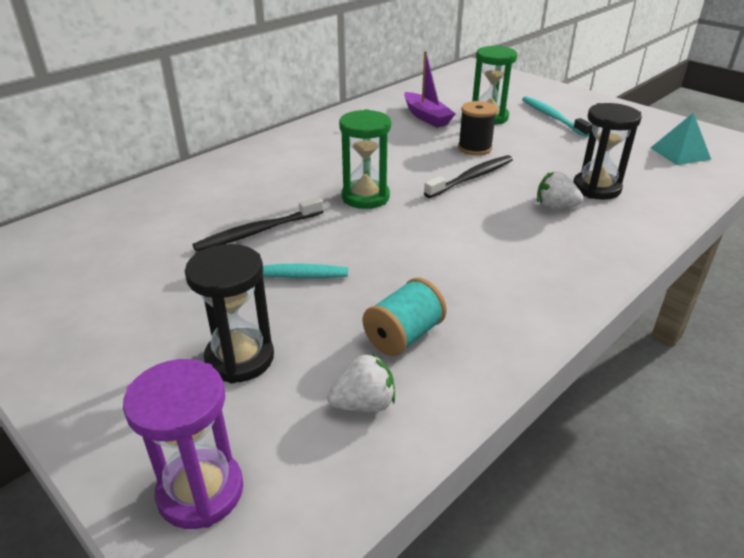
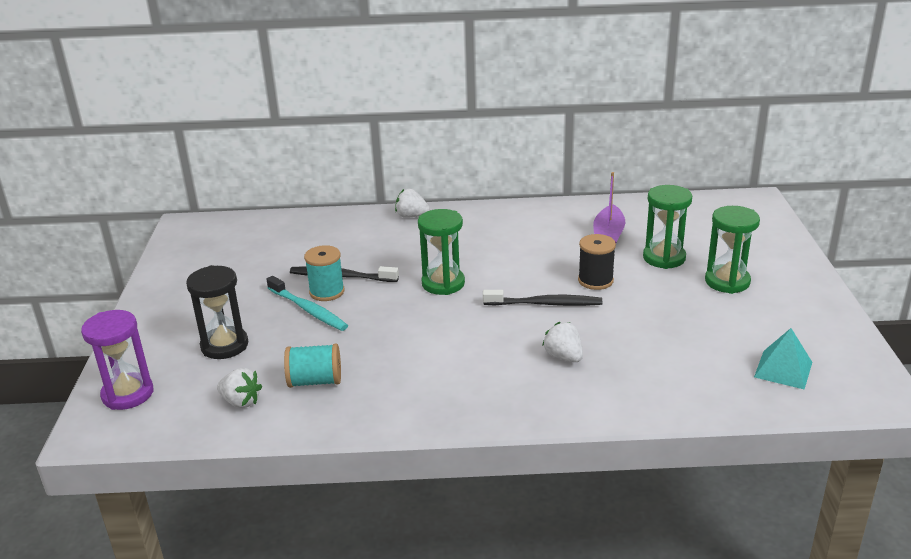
camera: 45 degrees right, 5 degrees down
(238, 158) = (411, 216): none -> white strawberry
(266, 251) = (327, 292): none -> turquoise spool
(552, 117) = (727, 281): turquoise toothbrush -> green hourglass
(596, 188) = (629, 360): black hourglass -> none

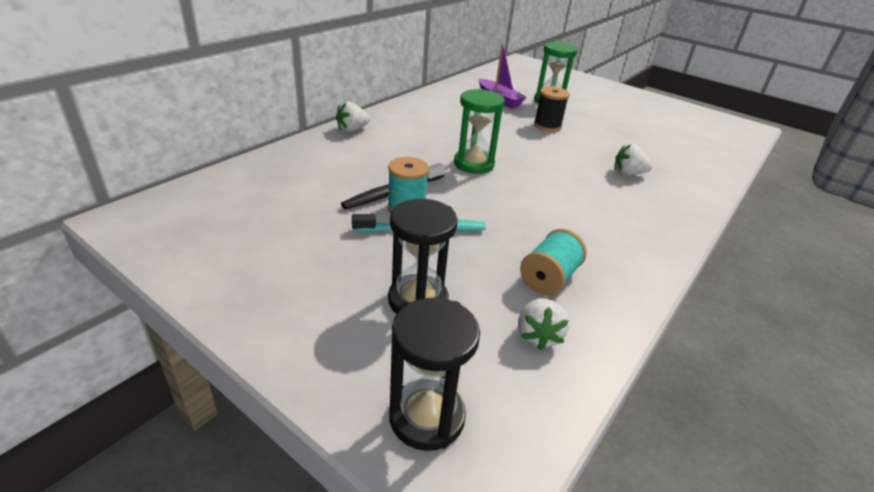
camera: 55 degrees left, 5 degrees up
(128, 394) = (426, 417): purple hourglass -> black hourglass
(241, 402) = (538, 335): white strawberry -> white strawberry turned 120 degrees clockwise
(545, 304) = (554, 149): black toothbrush -> none
(727, 281) = (598, 102): green hourglass -> none
(783, 369) = (705, 133): turquoise pyramid -> none

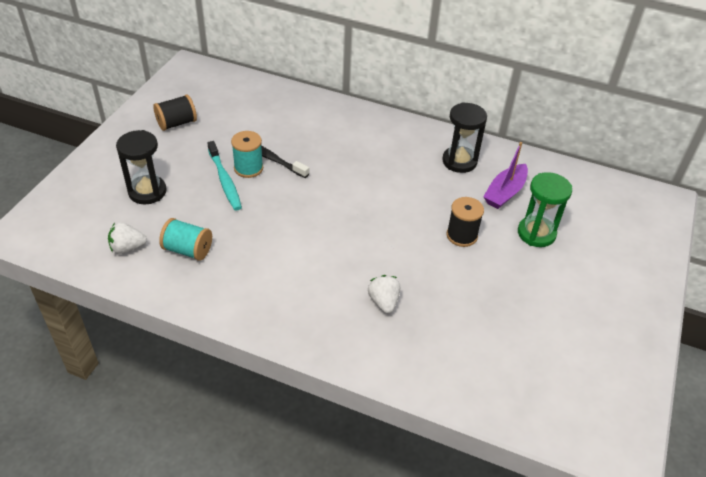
camera: 75 degrees right, 10 degrees up
(267, 251) = (177, 123): none -> black spool
(352, 130) = (359, 115): white strawberry -> none
(426, 417) = (60, 210): black hourglass -> black hourglass (459, 161)
(473, 164) = (339, 192): green hourglass -> none

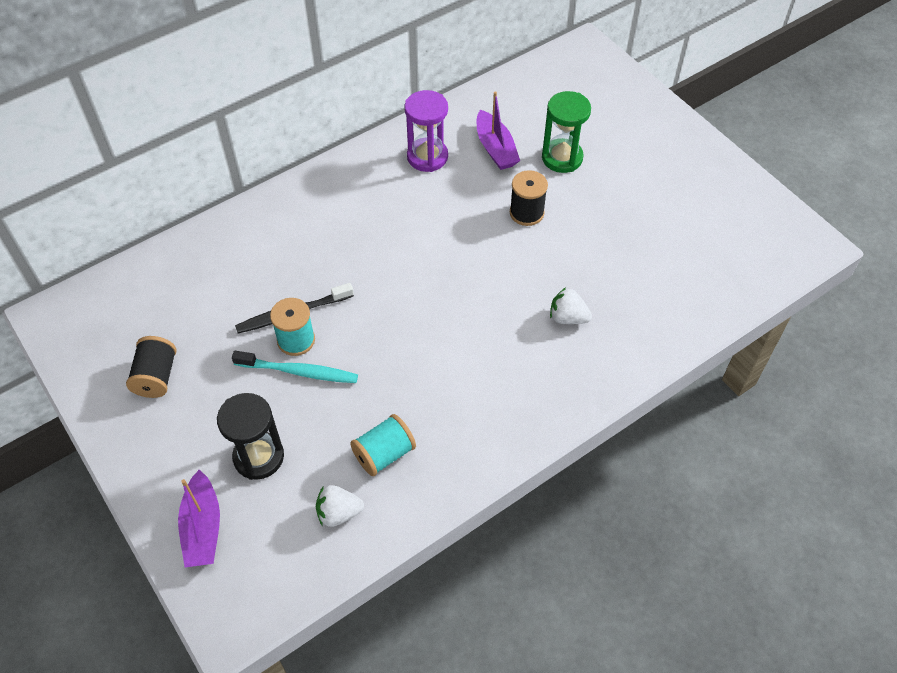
camera: 55 degrees left, 10 degrees up
(81, 191) = (202, 528): none -> purple boat
(127, 248) = (338, 513): white strawberry -> white strawberry turned 60 degrees clockwise
(459, 161) = (427, 157): black hourglass -> purple hourglass

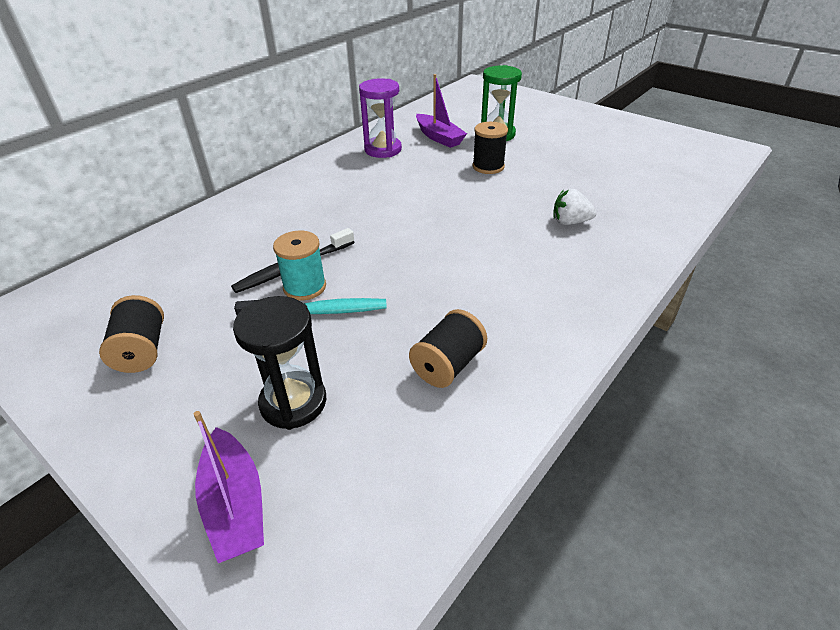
camera: 15 degrees left, 15 degrees down
(338, 513) = (419, 439): white strawberry -> none
(384, 454) = (448, 365): turquoise spool -> black spool

